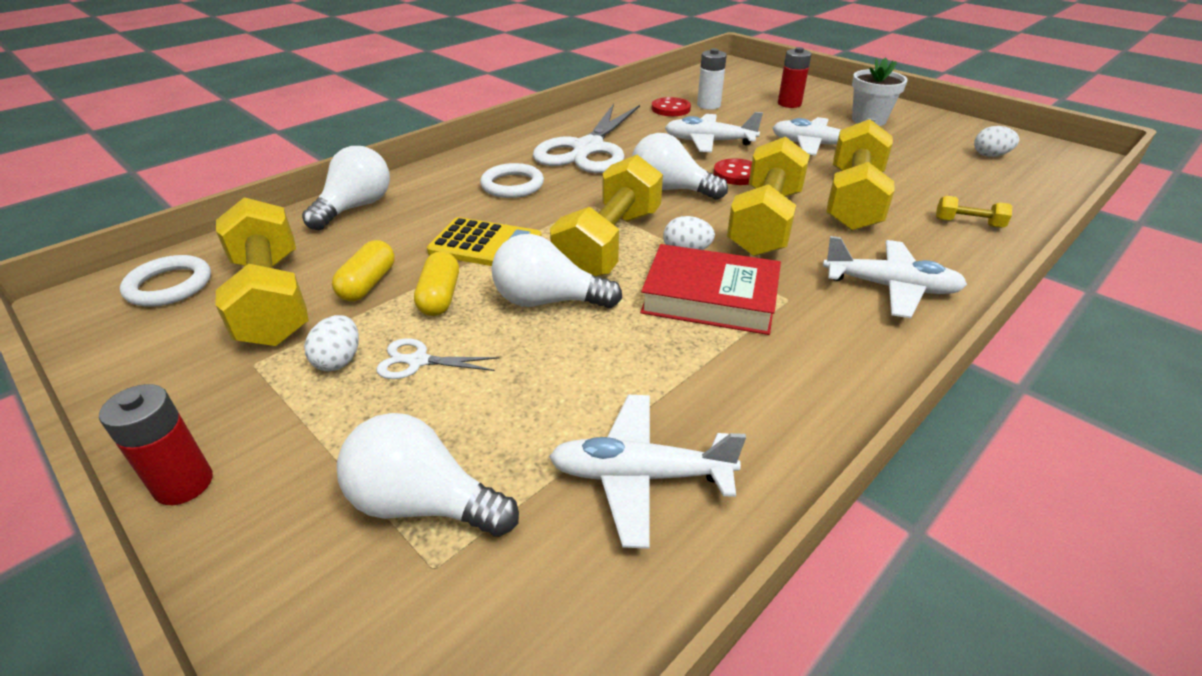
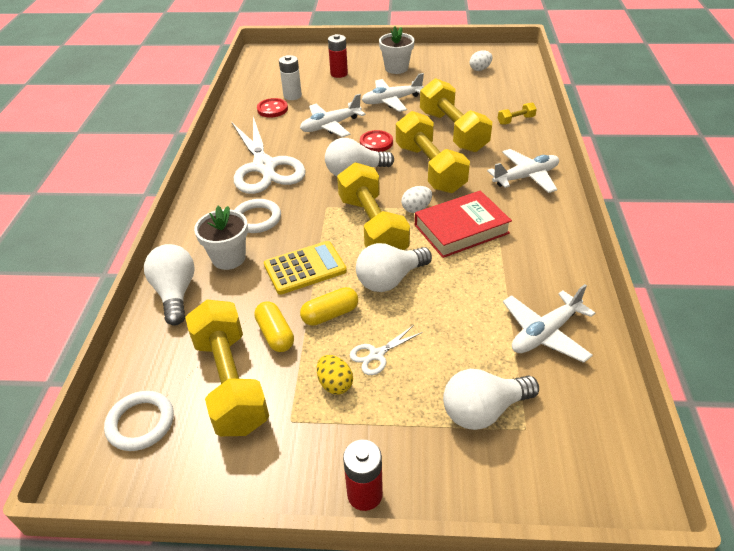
camera: 40 degrees left, 5 degrees up
(272, 299) = (230, 382): yellow dumbbell -> yellow dumbbell turned 45 degrees clockwise
(339, 360) = (335, 384): white egg -> yellow egg
(438, 203) = (229, 258): none -> white flower pot
(440, 297) = (330, 314): yellow capsule -> yellow capsule turned 75 degrees counterclockwise

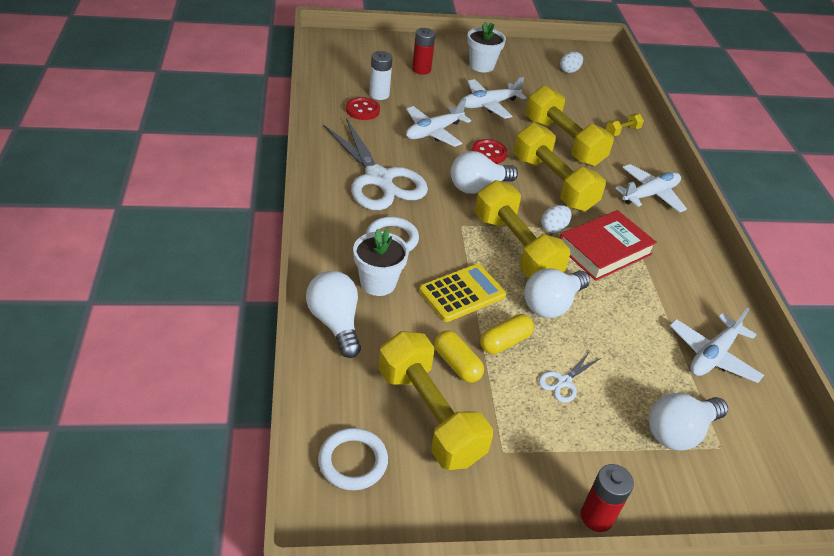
camera: 15 degrees left, 0 degrees up
(335, 384) = (533, 413): yellow egg -> none

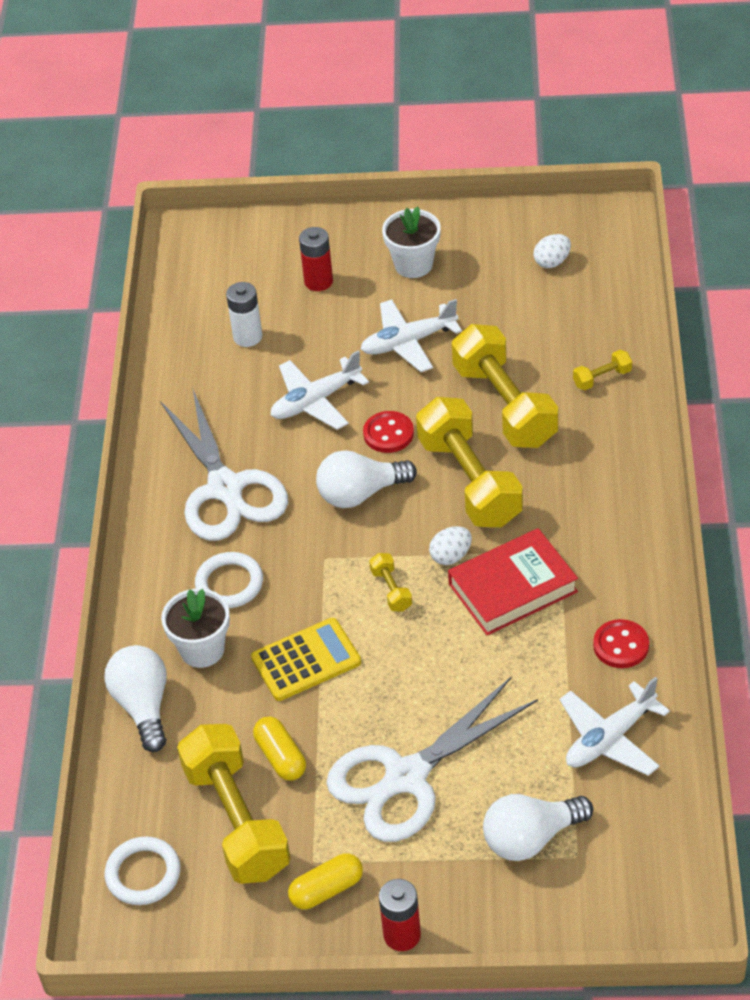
camera: 15 degrees right, 5 degrees up
(362, 110) = (220, 368): red button -> red button (621, 645)
(504, 342) = (345, 726): yellow capsule -> yellow capsule (326, 889)
(516, 248) = (391, 590): yellow dumbbell -> yellow dumbbell, size x0.42
(552, 304) = (419, 672): white light bulb -> none
(564, 382) = (406, 777): white scissors -> white scissors, size x2.44
(650, 194) = (608, 492): white plane -> none

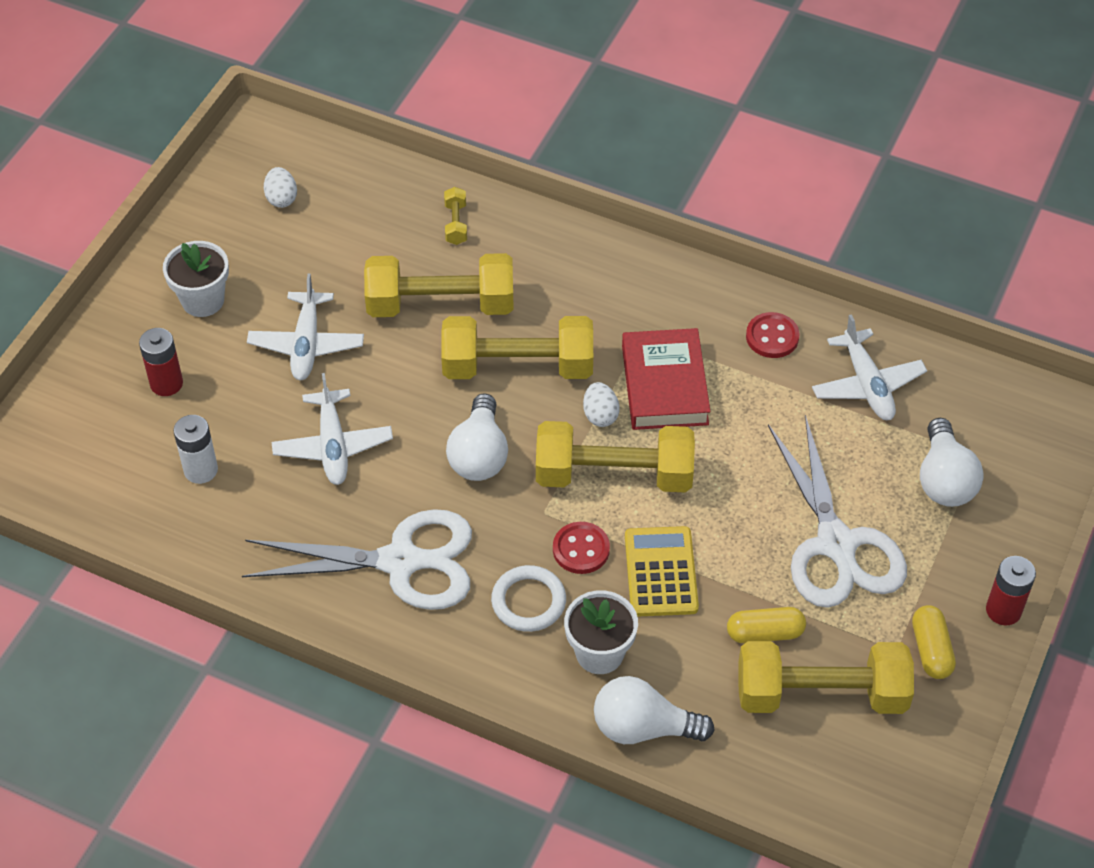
camera: 70 degrees left, 5 degrees up
(143, 874) = (847, 794): white ring -> none
(388, 434) = (416, 404): red button -> red button (581, 549)
(391, 590) = (614, 475): yellow dumbbell -> yellow dumbbell, size x2.40

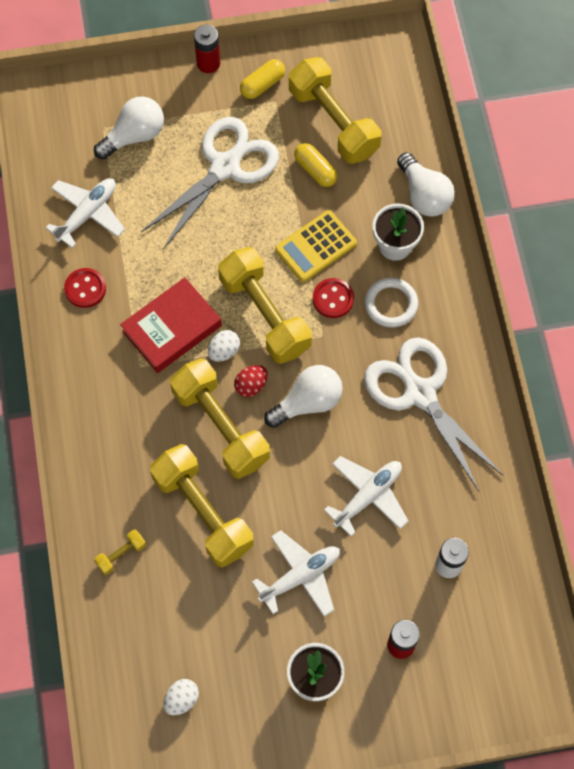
camera: 125 degrees left, 15 degrees up
(541, 417) = (251, 385): none -> red egg

